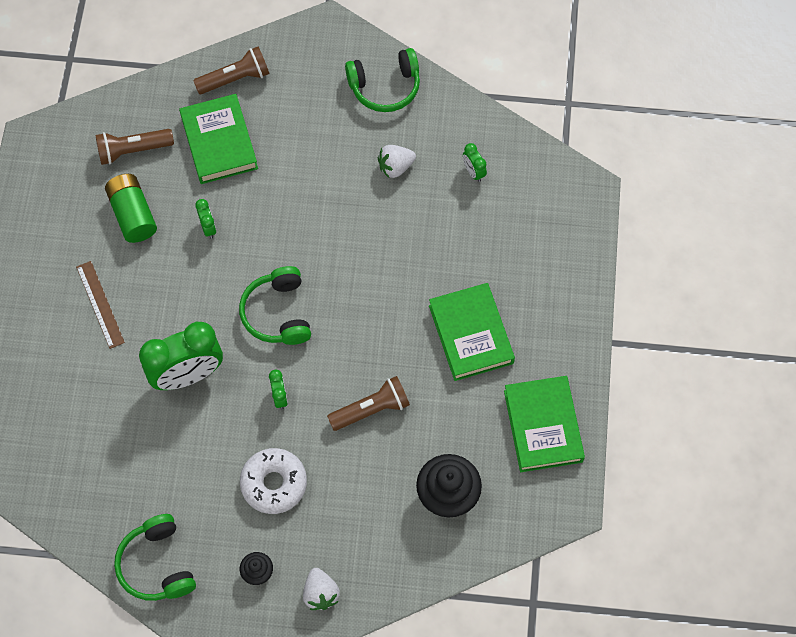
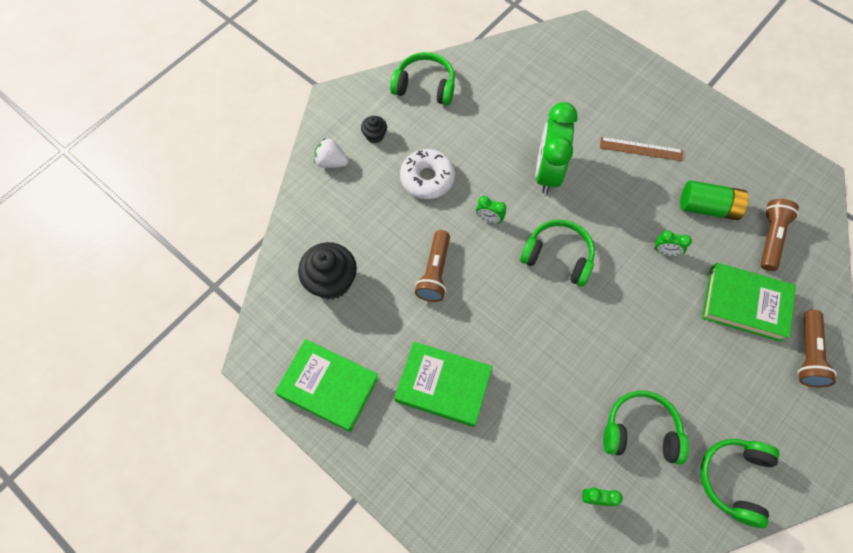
camera: 125 degrees right, 0 degrees up
(395, 167) = (640, 431): white strawberry -> green headphones

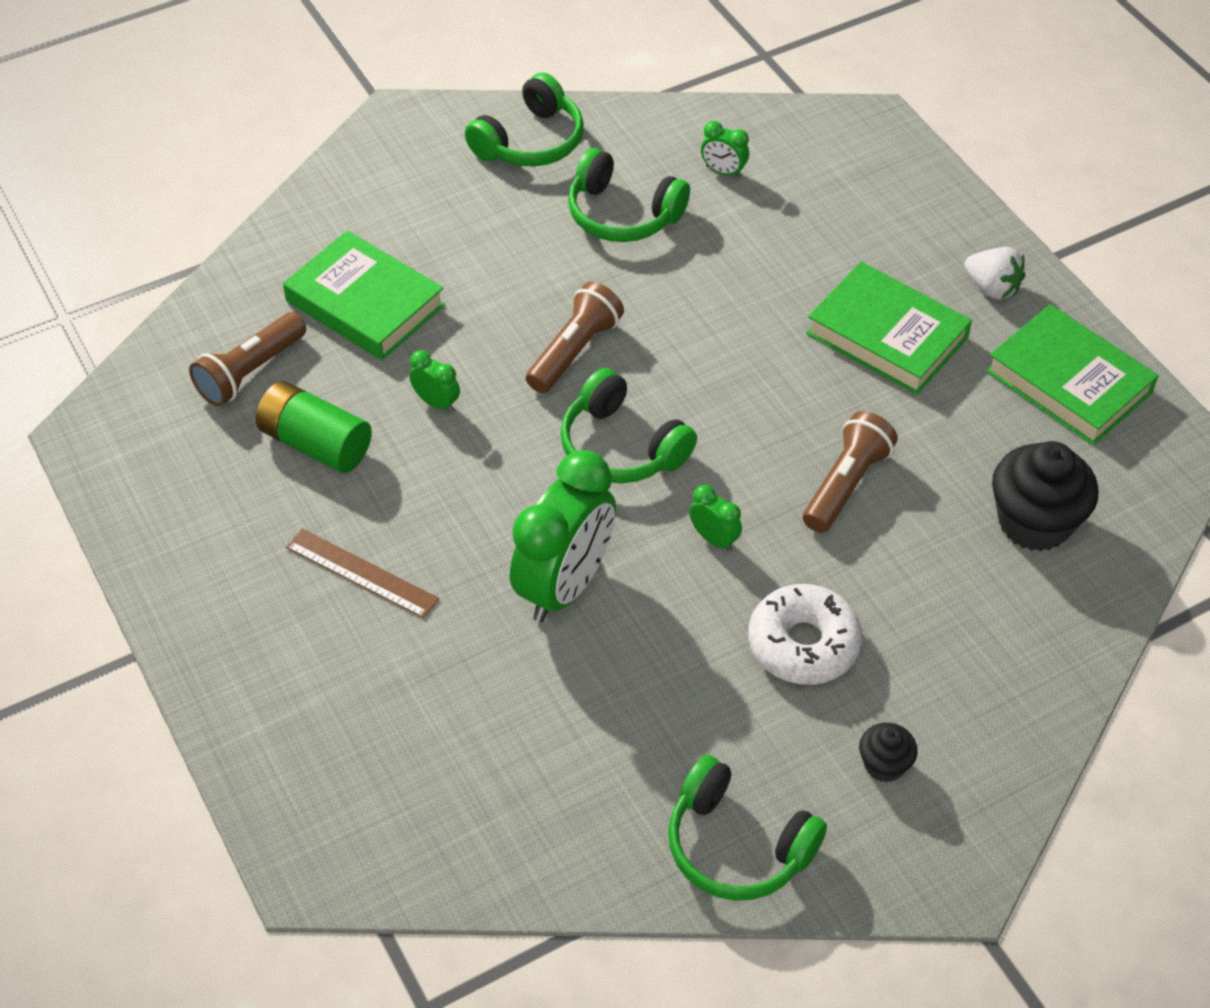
camera: 160 degrees left, 15 degrees down
(331, 162) = (991, 736): white strawberry -> white strawberry (992, 288)
(807, 354) = (324, 226): brown flashlight -> brown flashlight (574, 351)

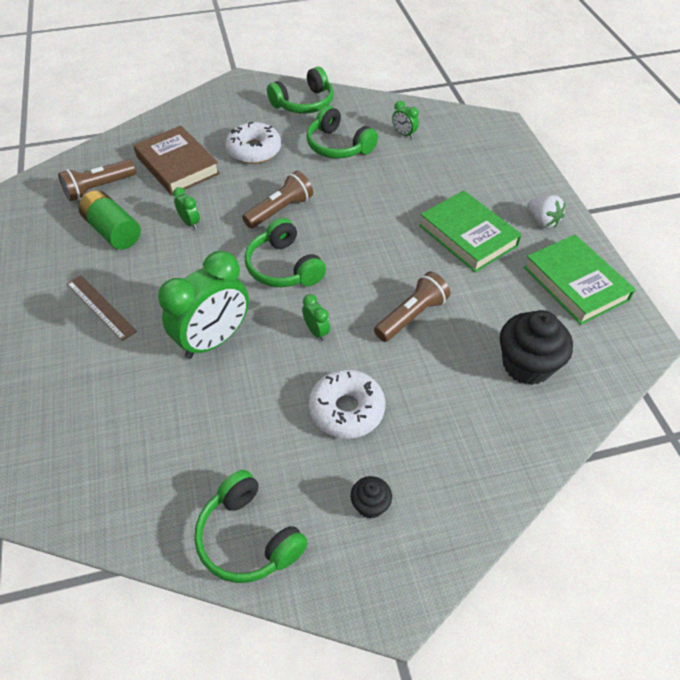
camera: 15 degrees right, 0 degrees up
(365, 303) = (177, 165): green book -> brown book
(484, 250) = (254, 150): none -> white donut

